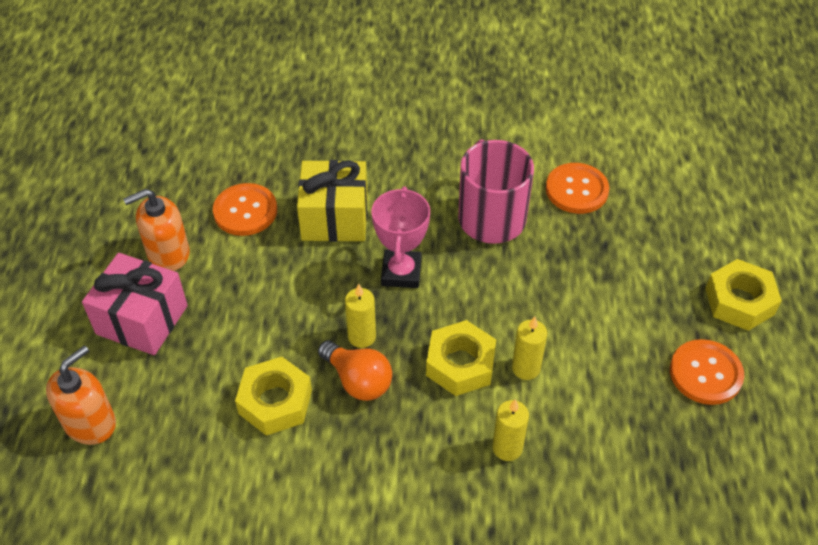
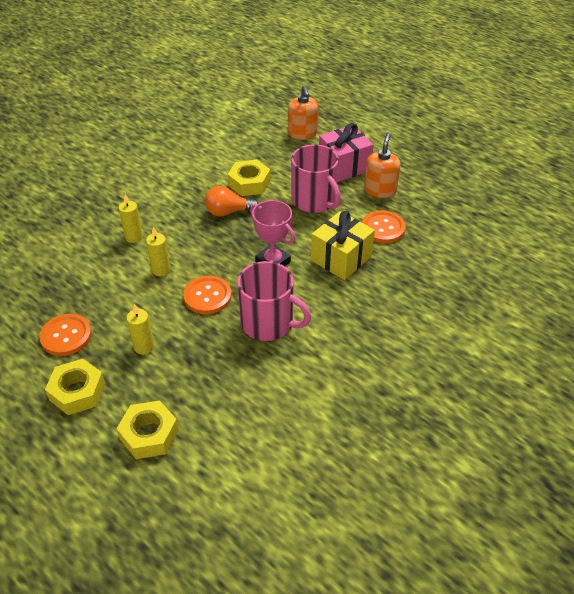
camera: 130 degrees right, 5 degrees down
(250, 305) = (314, 201): none -> pink mug
(362, 336) = (250, 226): yellow candle -> yellow candle (144, 346)
(460, 364) = (193, 249): yellow nut -> yellow nut (149, 434)
(576, 190) = (243, 381): orange button -> orange button (207, 296)

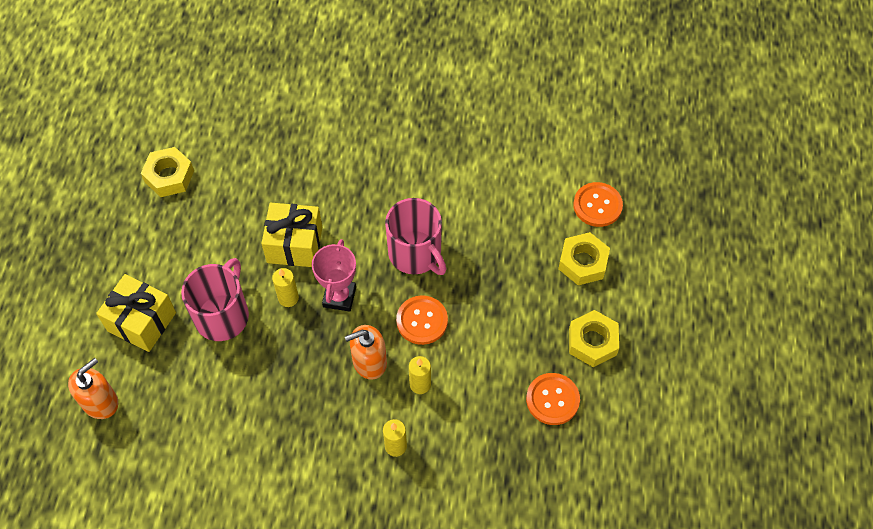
camera: 125 degrees left, 15 degrees up
(144, 346) = (513, 328): yellow candle -> yellow candle (288, 298)
(228, 212) = (295, 384): orange light bulb -> none
(249, 183) = (233, 396): yellow nut -> yellow nut (169, 176)
(268, 323) = (416, 253): pink mug -> pink mug turned 150 degrees clockwise
(344, 166) = (142, 321): pink gift -> yellow gift
(380, 190) = (164, 266): orange soap dispenser -> orange soap dispenser (369, 361)
(383, 228) = (226, 233): orange button -> orange button (597, 205)

